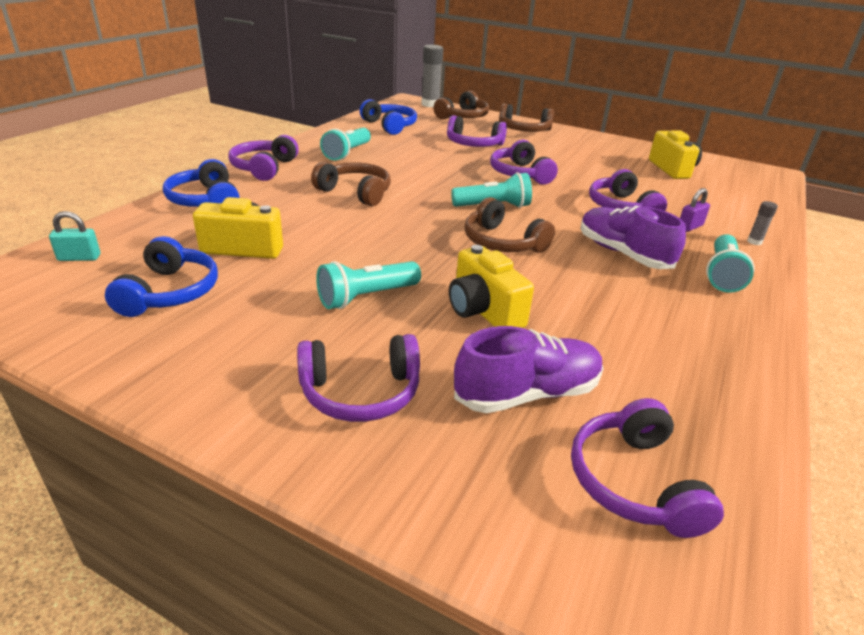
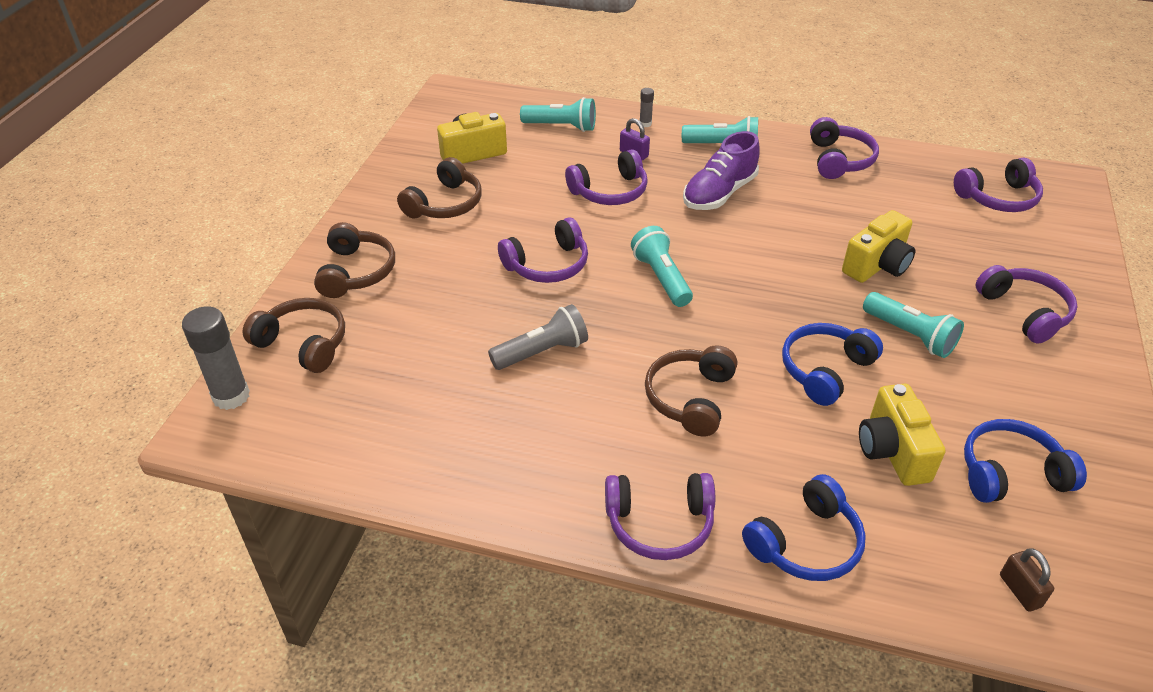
camera: 100 degrees left, 10 degrees up
(79, 258) = (1020, 591): turquoise padlock -> brown padlock
(347, 153) = (548, 444): turquoise flashlight -> turquoise flashlight (561, 126)
(390, 126) = (388, 424): blue headphones -> blue headphones (825, 370)
(427, 161) = (542, 352): none -> grey flashlight
(473, 144) = (447, 316): purple headphones -> purple headphones (839, 160)
(502, 242) = (746, 265): brown headphones -> brown headphones (445, 204)
(527, 393) = (958, 237): purple shoe -> none

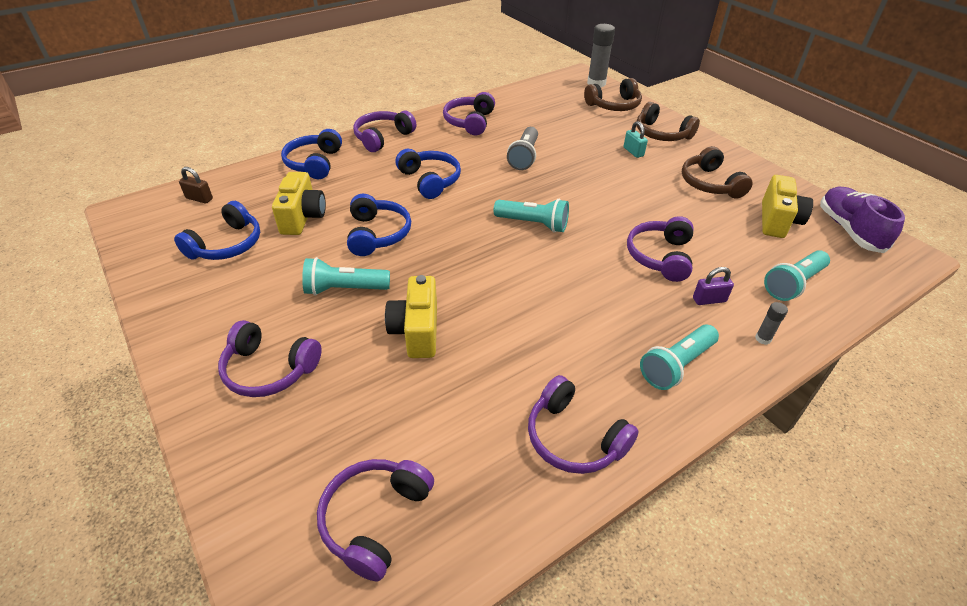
camera: 130 degrees right, 0 degrees up
(429, 275) = (633, 152): none -> turquoise padlock
(547, 265) = (598, 191): purple headphones -> purple headphones (469, 122)
(690, 398) = (430, 180): brown headphones -> blue headphones
(719, 193) = (600, 311): purple shoe -> purple shoe (849, 230)
(892, 451) = (303, 217): yellow camera -> yellow camera turned 60 degrees clockwise

